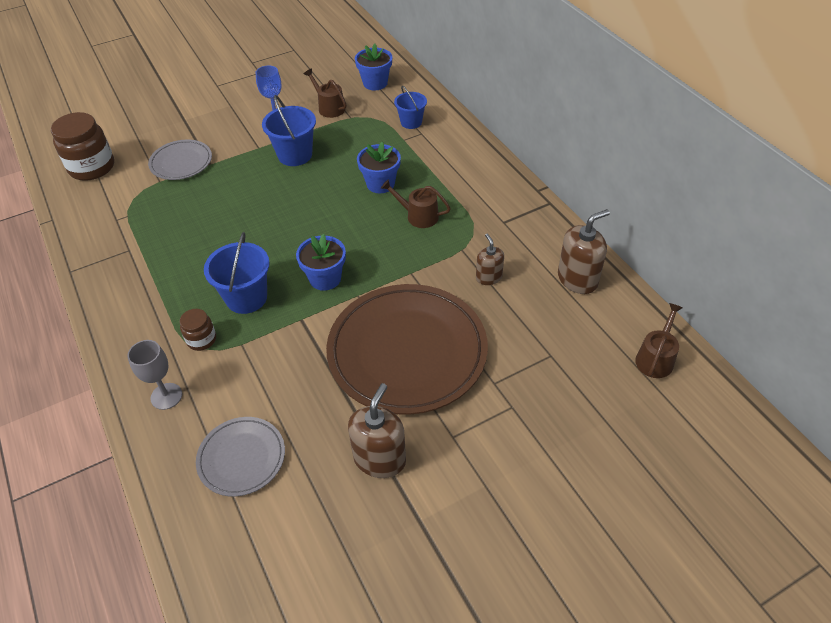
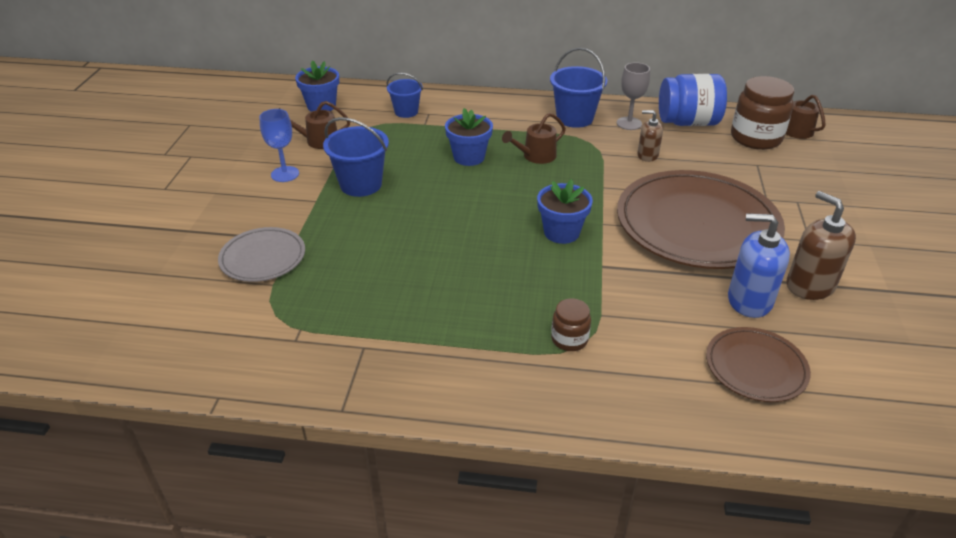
camera: 55 degrees left, 10 degrees down
(92, 167) = (164, 329): brown jar -> brown jar (755, 138)
(166, 396) = (631, 393): grey goblet -> grey goblet (629, 123)
(241, 458) = (755, 367): grey plate -> brown plate
(246, 298) = (538, 288): blue bucket -> blue bucket (574, 118)
(325, 424) = (749, 300): none -> blue soap dispenser
(577, 279) = (688, 122): brown soap dispenser -> blue jar

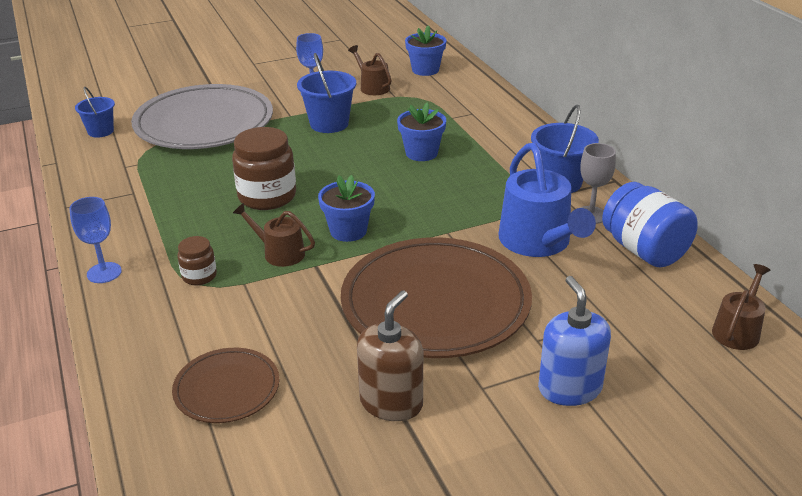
camera: 60 degrees right, 5 degrees down
(263, 258) = (204, 123): grey plate -> grey plate, size x2.01
(406, 112) = (461, 103): blue bucket -> blue bucket (100, 131)
(513, 406) = (104, 273): none -> blue goblet
(536, 156) = (461, 183): brown watering can -> brown watering can (279, 253)
(647, 155) = (538, 242): brown soap dispenser -> blue watering can
(749, 300) = (330, 364): blue soap dispenser -> blue soap dispenser (569, 388)
(755, 138) = (671, 305): brown jar -> brown jar (267, 196)

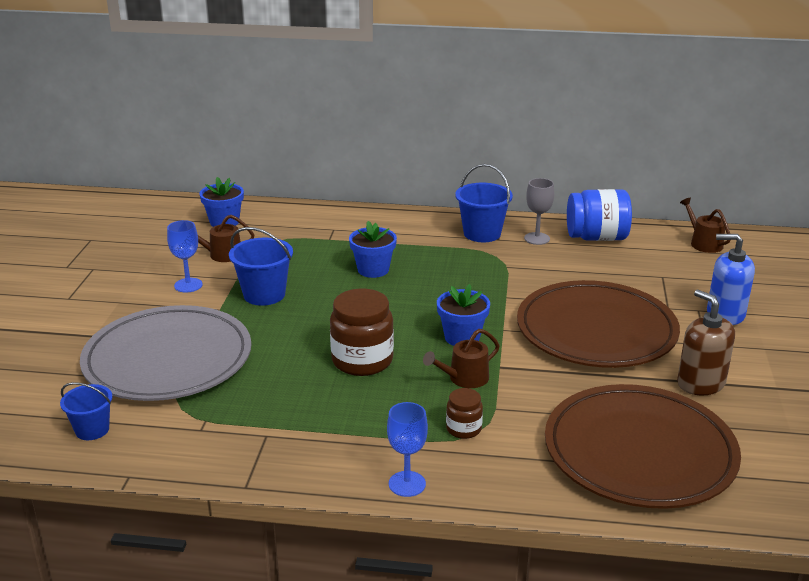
camera: 60 degrees left, 5 degrees down
(227, 389) = (639, 452): brown plate -> brown plate, size x2.01
(538, 242) = (553, 268): blue watering can -> none

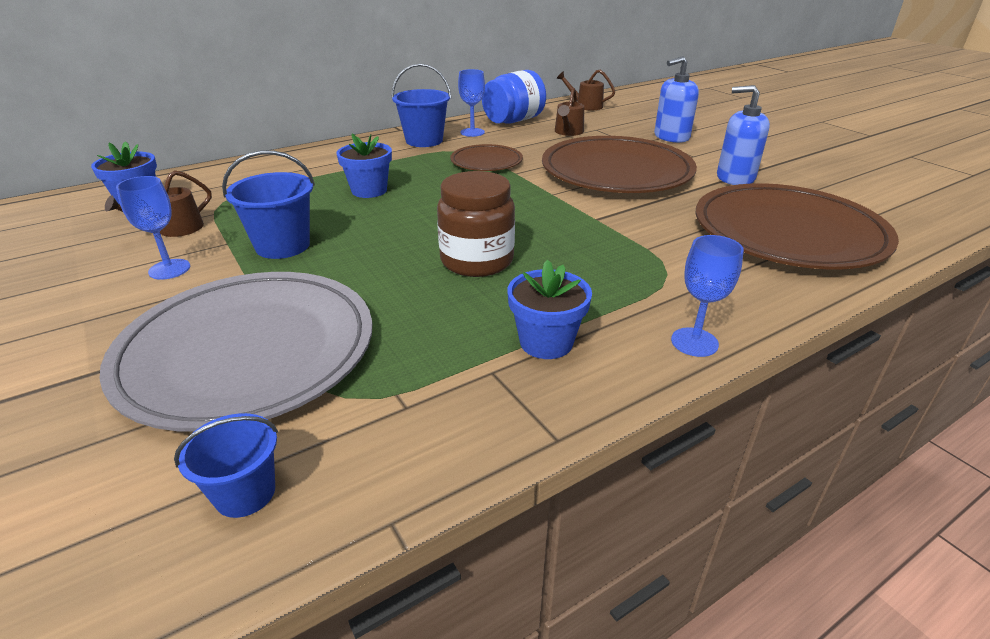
camera: 40 degrees left, 5 degrees up
(462, 337) = (531, 210): blue flower pot -> blue flower pot (546, 342)
(463, 429) = (653, 274): brown jar -> none
(464, 378) = (586, 238): brown watering can -> brown watering can (568, 132)
(500, 276) = (486, 162): none -> brown plate
(537, 238) = (472, 132): grey goblet -> blue goblet
(700, 383) = (735, 178): brown soap dispenser -> blue soap dispenser

